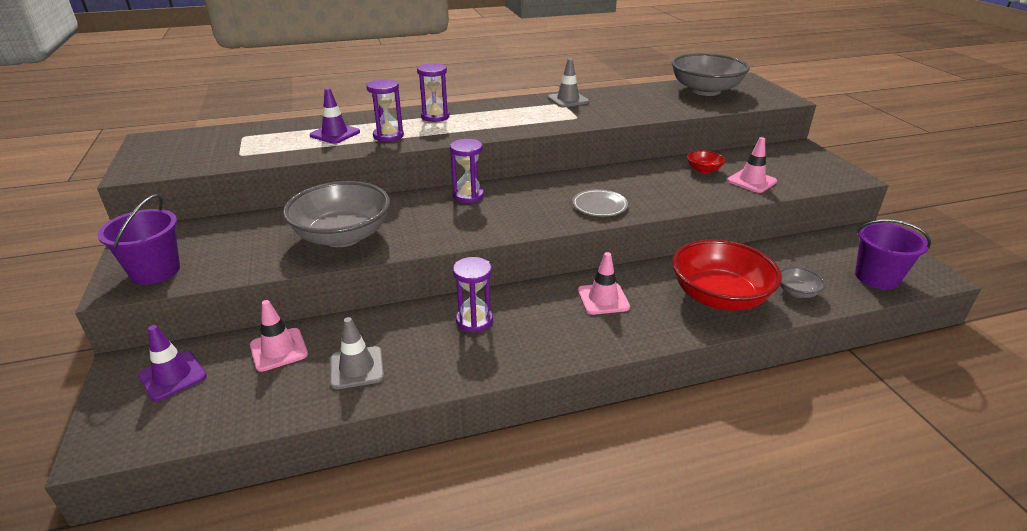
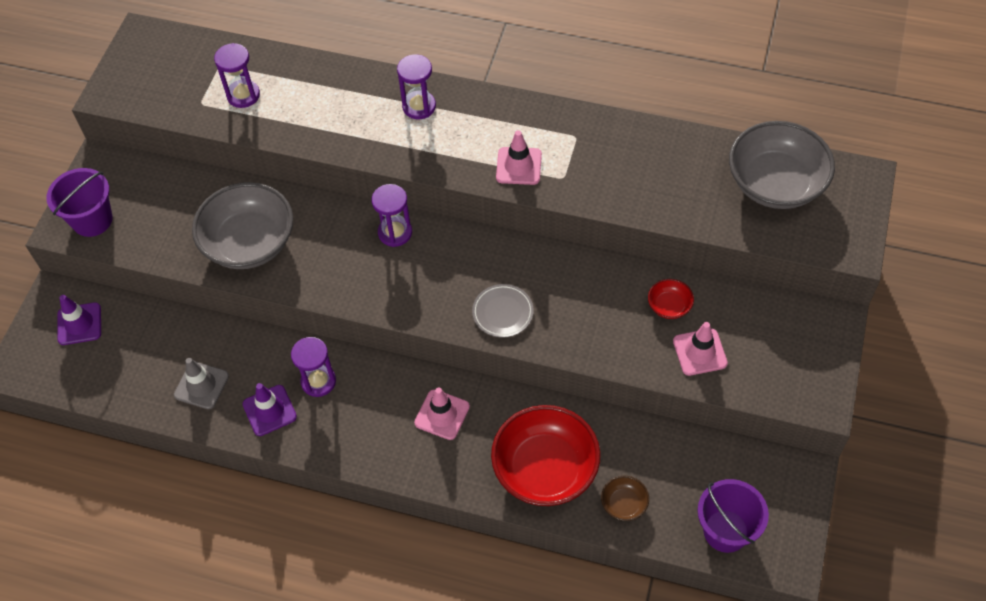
camera: 35 degrees right, 25 degrees up
(279, 350) = (159, 334): pink traffic cone -> pink traffic cone (519, 166)
(335, 134) = (302, 99): purple traffic cone -> purple traffic cone (269, 410)
(388, 136) = (348, 127): purple hourglass -> purple hourglass (243, 95)
(568, 100) = (589, 132): grey traffic cone -> none
(797, 292) = (624, 504): grey bowl -> brown bowl

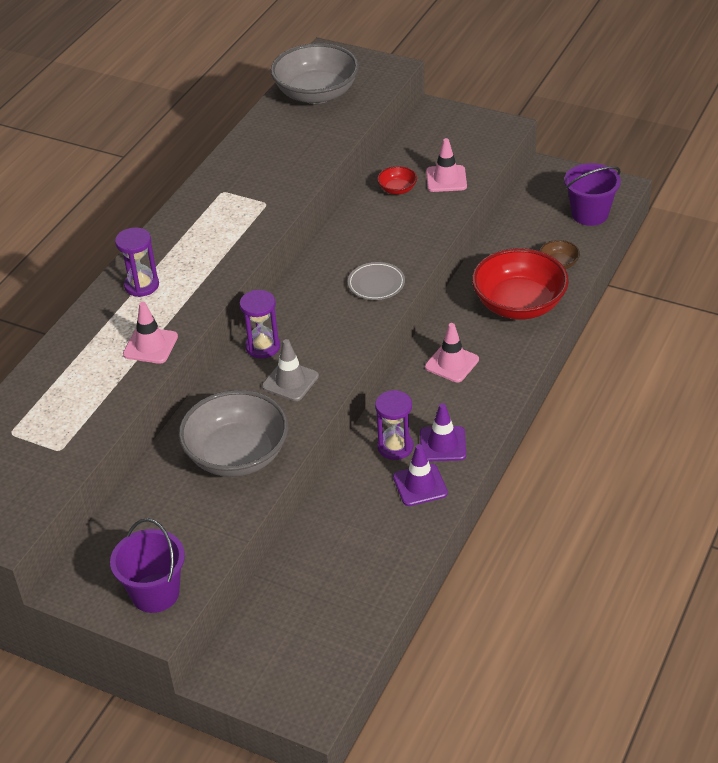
camera: 80 degrees left, 15 degrees down
(79, 324) = (267, 650): purple traffic cone -> purple traffic cone (442, 444)
(201, 385) = (377, 539): grey traffic cone -> grey traffic cone (290, 381)
(243, 95) = (64, 414): purple hourglass -> none
(519, 166) = (242, 228): pink traffic cone -> pink traffic cone (150, 345)

